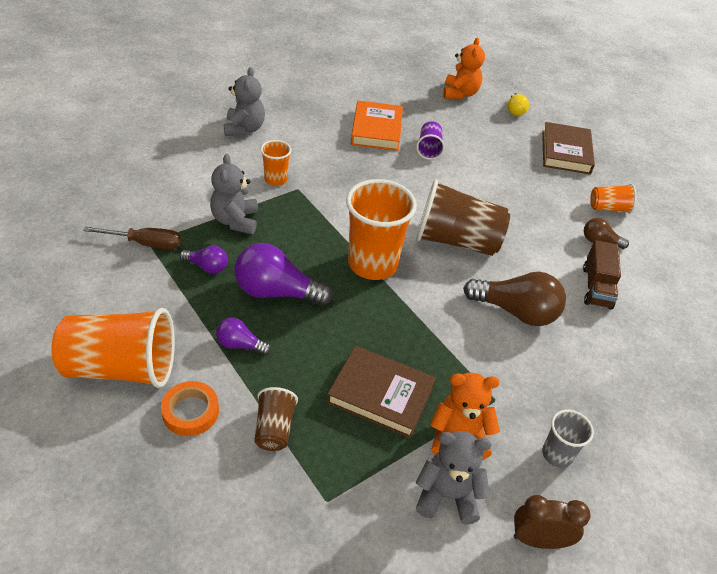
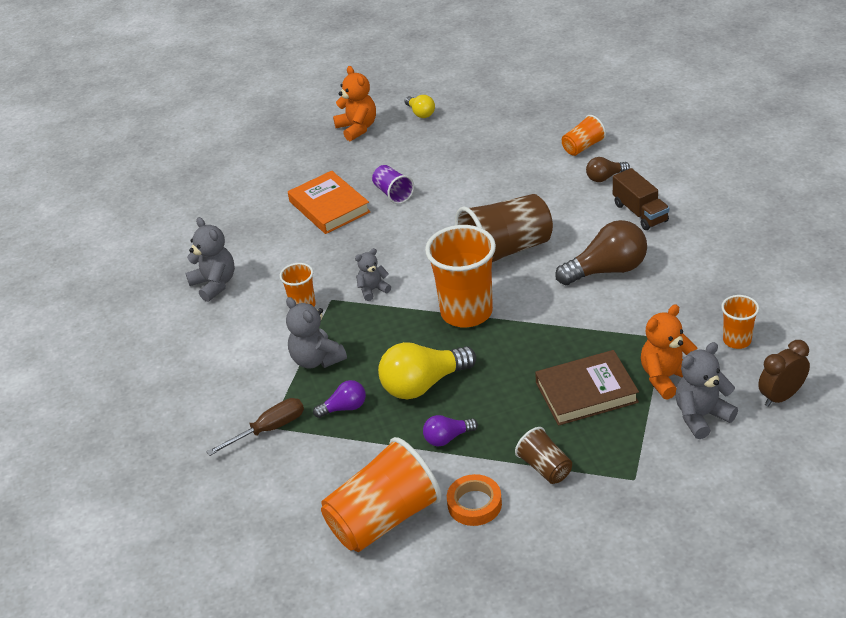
camera: 30 degrees left, 5 degrees down
(276, 292) = (423, 384): purple light bulb -> yellow light bulb
(332, 202) = (373, 290): none -> grey teddy bear
(557, 454) = (737, 340): grey cup -> orange cup
(566, 152) = (501, 123): brown book -> none

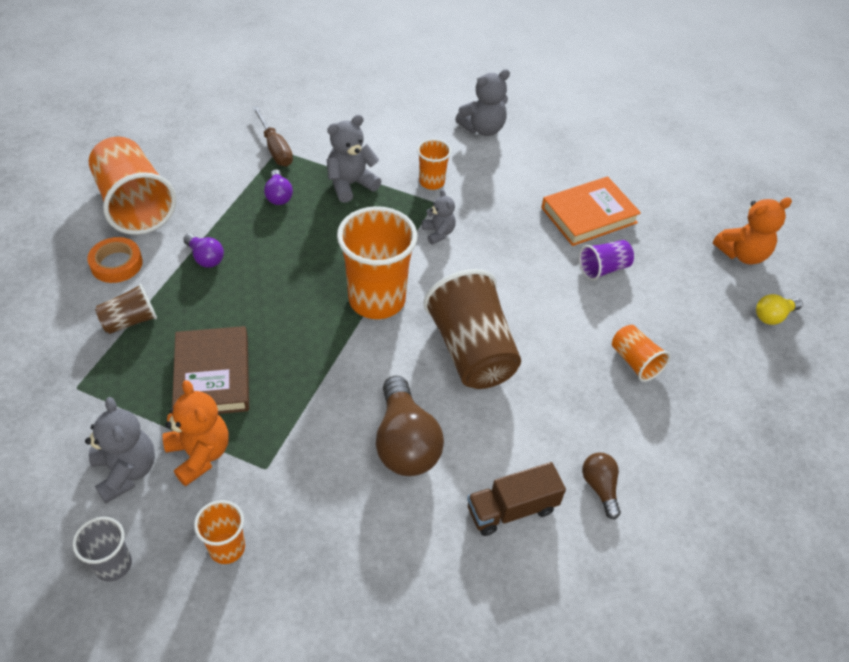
camera: 90 degrees right, 10 degrees up
(423, 384) = (284, 251): yellow light bulb -> none
(447, 438) = (205, 258): purple light bulb -> purple light bulb turned 150 degrees clockwise
(583, 147) = (677, 478): orange cup -> orange cup (635, 362)
(781, 396) = (113, 564): brown clock -> grey cup

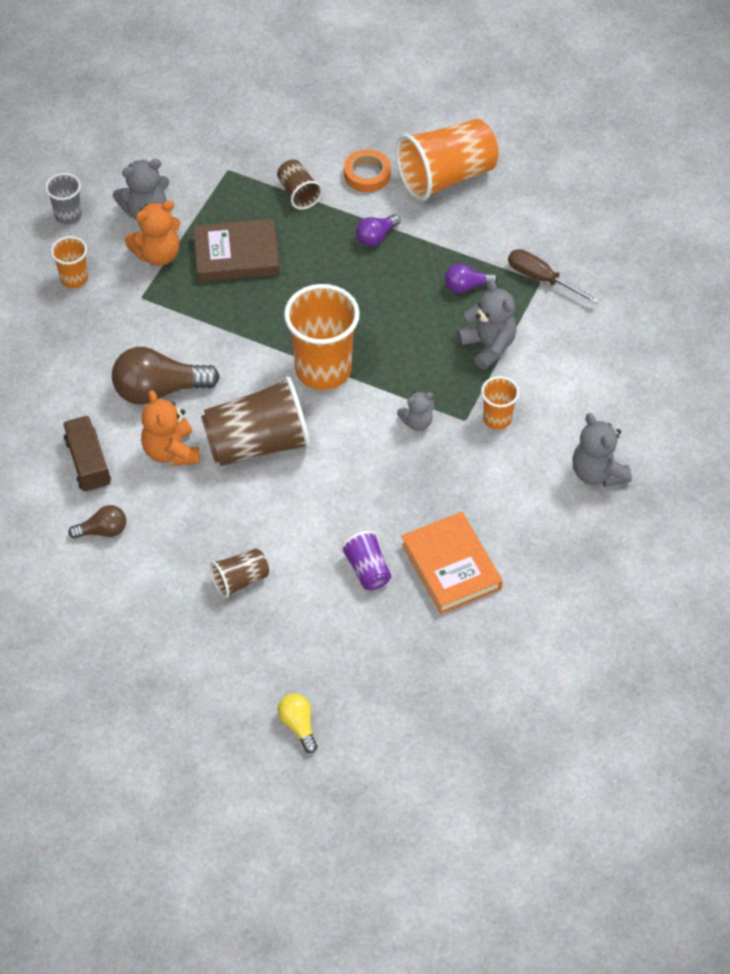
camera: 95 degrees right, 5 degrees up
(275, 148) = (541, 279): brown screwdriver -> brown screwdriver turned 60 degrees clockwise
(635, 362) = (240, 580): orange cup -> brown cup
(742, 254) = (393, 716): orange teddy bear -> orange teddy bear (171, 451)

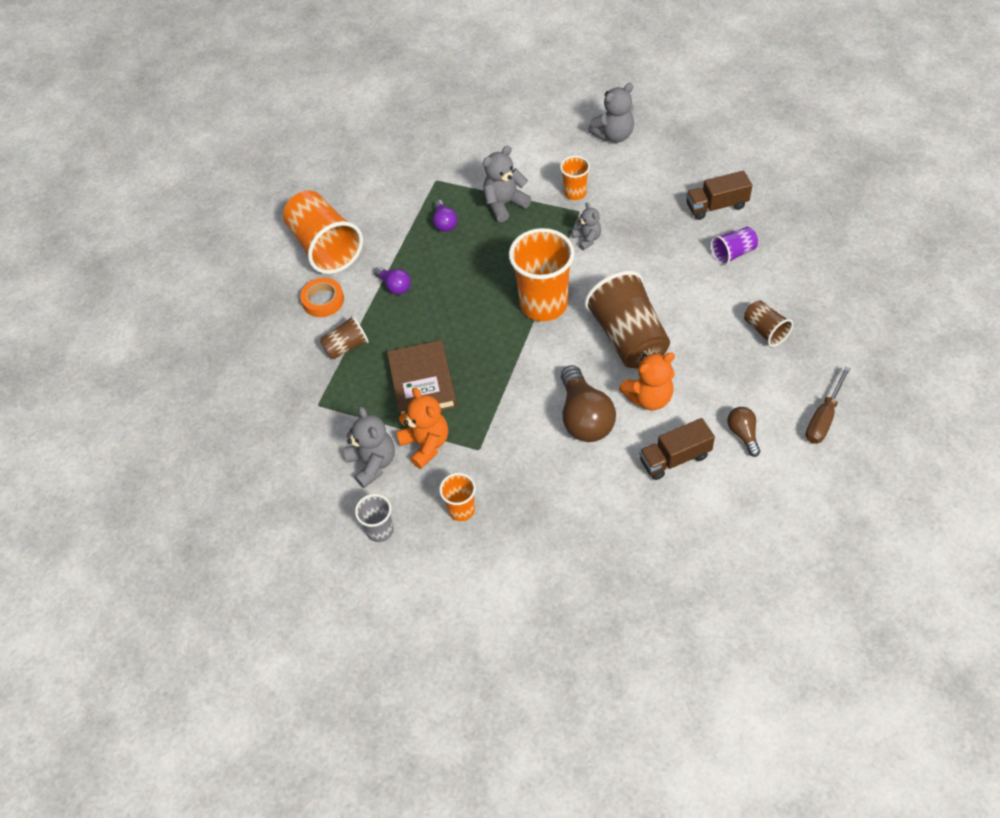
camera: 90 degrees left, 0 degrees up
(298, 725) = (882, 277): yellow light bulb -> none
(451, 566) = (716, 206): orange book -> brown truck
(541, 279) = (433, 179): brown screwdriver -> brown screwdriver (823, 418)

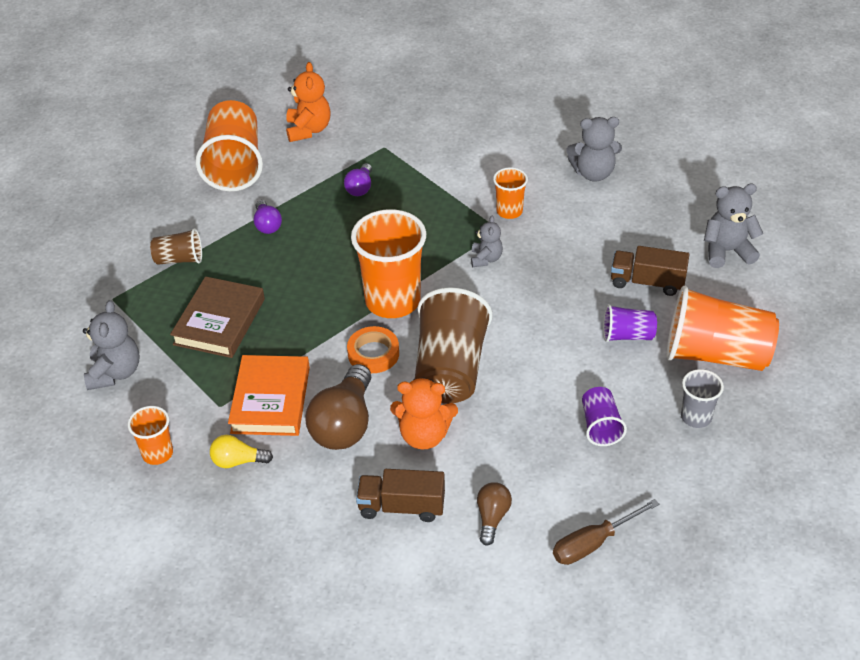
camera: 25 degrees right, 10 degrees down
(323, 300) = (193, 210): orange tape -> orange tape (373, 354)
(380, 530) = (70, 435): grey cup -> grey cup (696, 417)
(426, 444) = (176, 378): orange teddy bear -> orange teddy bear (308, 130)
(504, 204) = (431, 194): grey teddy bear -> grey teddy bear (727, 251)
(514, 425) = (271, 400): none -> orange book
(528, 485) = (238, 461): none -> yellow light bulb
(765, 331) = (600, 426): brown cup -> purple cup
(802, 240) = (715, 354): none -> orange cup

